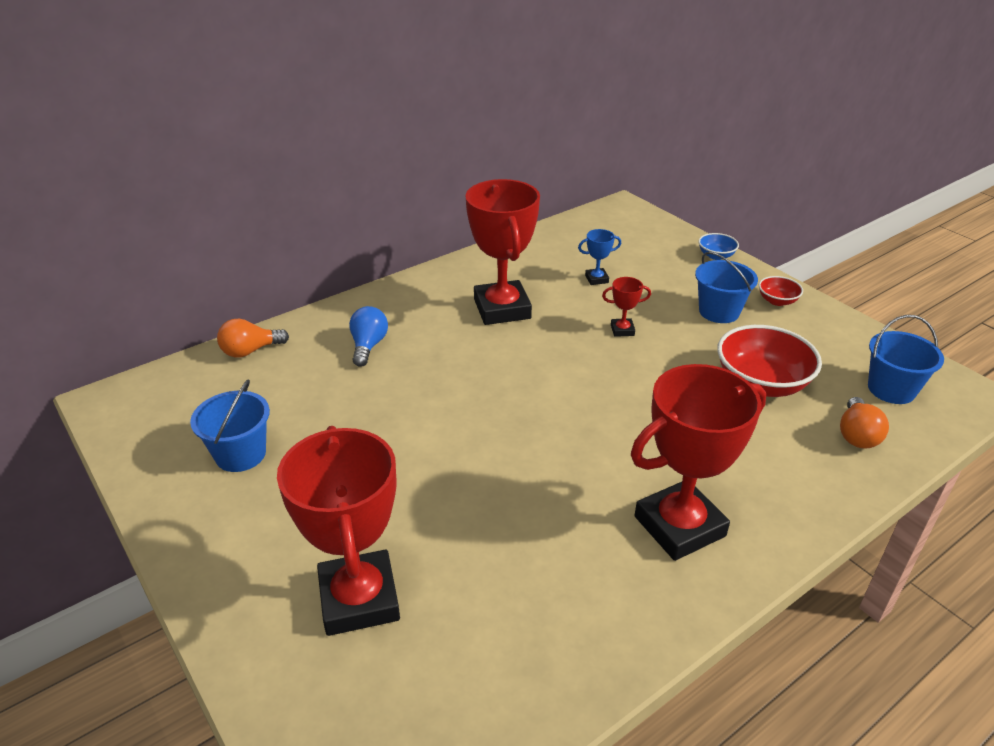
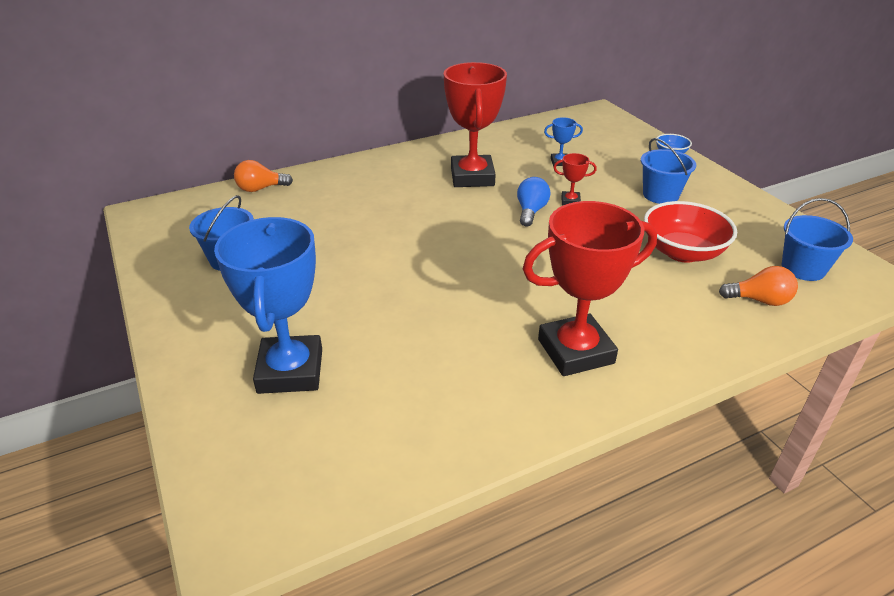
camera: 10 degrees right, 0 degrees up
(359, 599) = (290, 371): red trophy -> blue trophy
(368, 346) = (354, 193): blue light bulb -> blue light bulb (531, 211)
(777, 301) = (716, 191): red bowl -> none
(857, 435) = (759, 300): orange light bulb -> orange light bulb turned 105 degrees counterclockwise

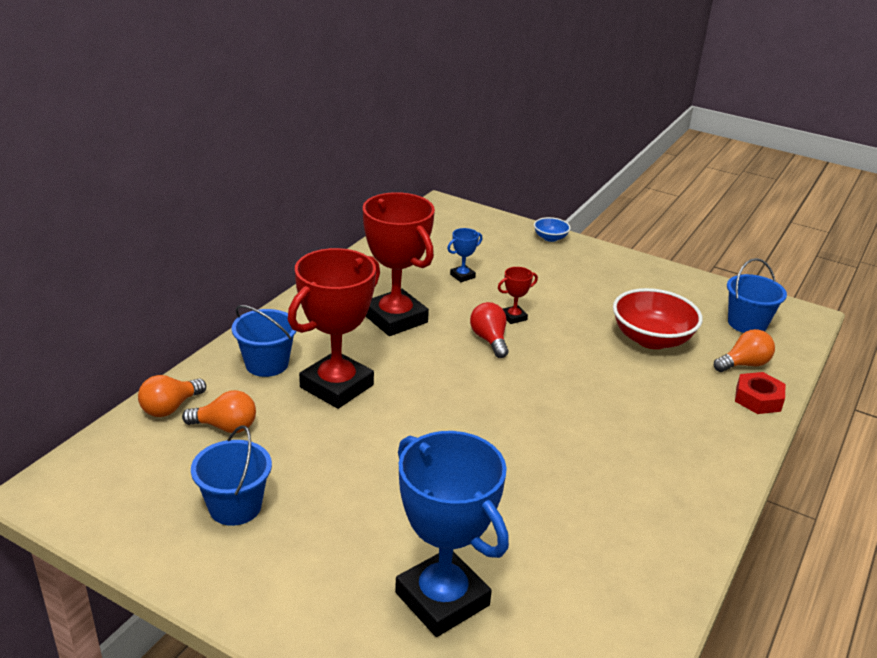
camera: 35 degrees left, 5 degrees down
(279, 210) = (225, 427): none -> orange light bulb
(531, 211) = (489, 340): blue light bulb -> red light bulb
(575, 351) = (660, 467): red trophy -> red trophy (336, 386)
(660, 195) = (582, 286): blue bucket -> blue bucket (267, 364)
(742, 333) = (758, 399): none -> red nut

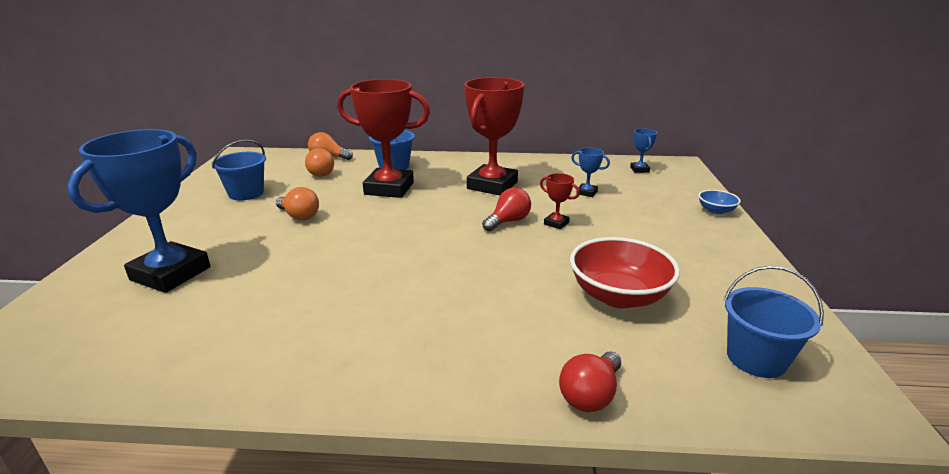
camera: 65 degrees right, 5 degrees down
(436, 229) = (639, 169): none -> blue trophy
(744, 364) = (654, 371): orange light bulb -> orange light bulb (299, 216)
(758, 399) = (590, 395): red nut -> red light bulb

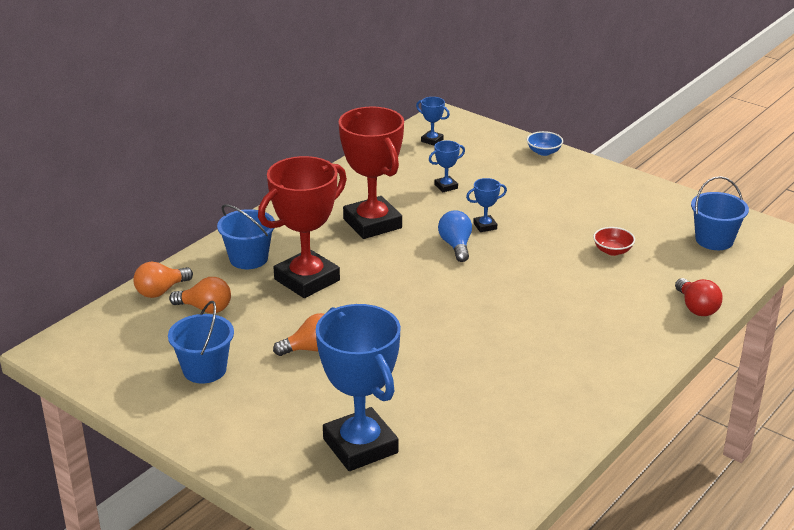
camera: 55 degrees left, 5 degrees up
(508, 221) = (456, 246): red light bulb -> blue light bulb
(556, 223) = (485, 226): red trophy -> blue trophy
(618, 296) = (612, 251): red bowl -> red bowl, size x0.50

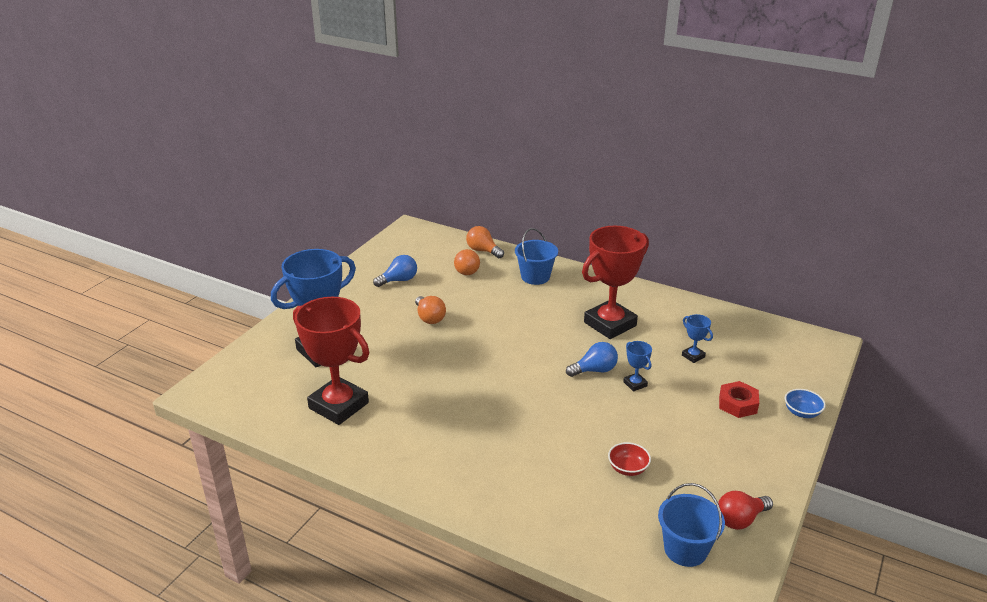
camera: 80 degrees right, 0 degrees up
(204, 370) = (399, 280): blue bucket -> blue light bulb
(307, 280) = (516, 304): red trophy -> red trophy (338, 405)
(432, 140) = (774, 340): blue trophy -> none
(527, 179) = (737, 404): none -> red nut
(696, 308) = (544, 532): red light bulb -> red light bulb (740, 519)

